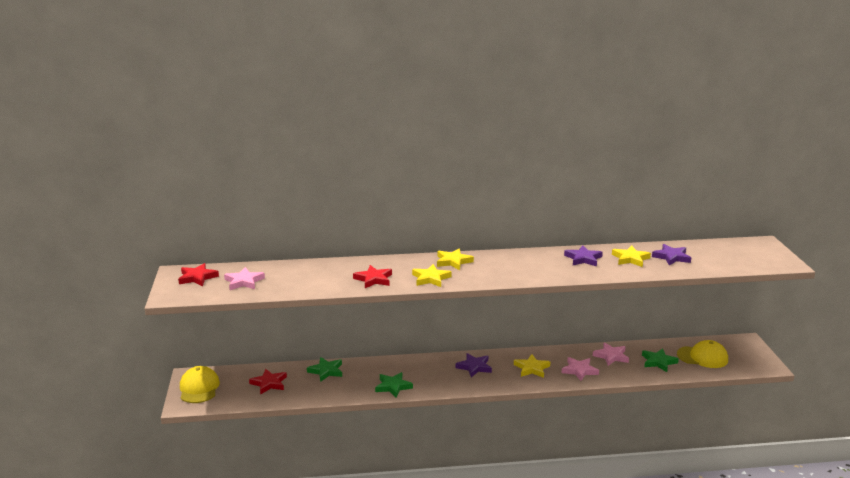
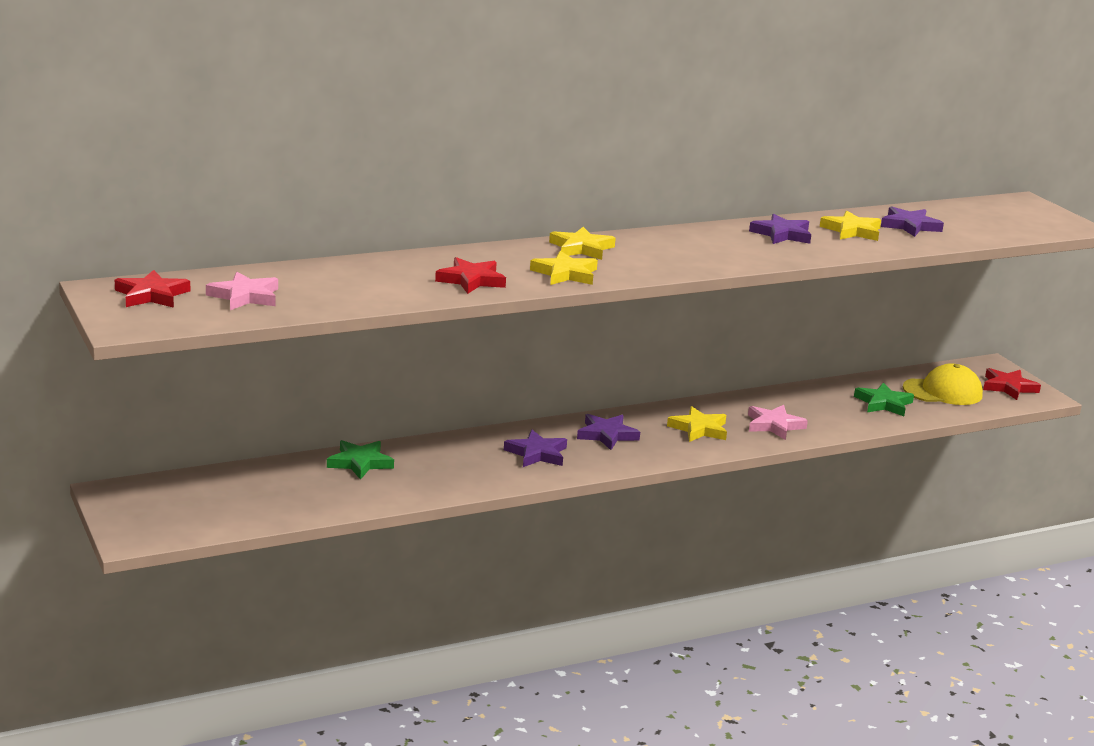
camera: 20 degrees left, 0 degrees up
(199, 388) = (144, 509): yellow cap -> none
(269, 383) = (270, 490): red star -> red star (1008, 387)
(393, 386) = (491, 475): green star -> none
(427, 375) = (537, 453): none -> purple star
(611, 356) = (809, 401): pink star -> none

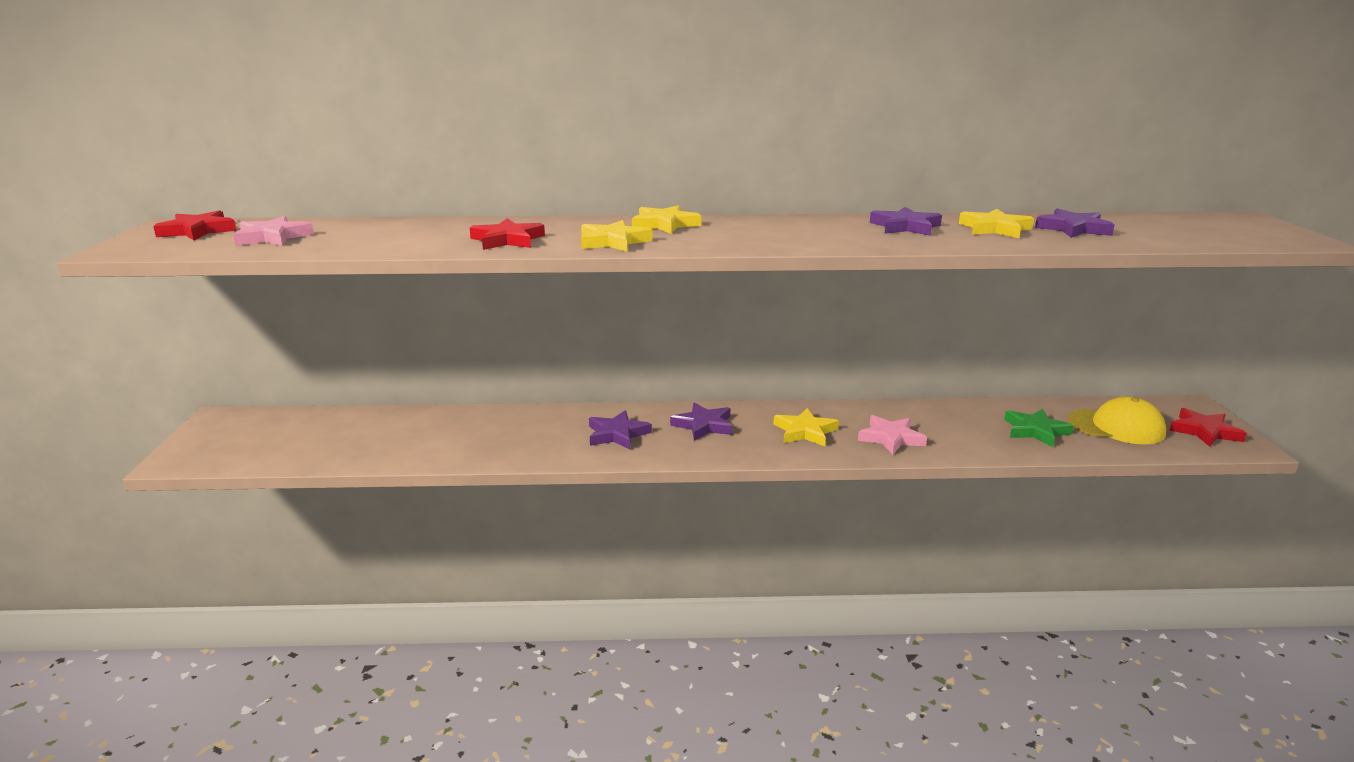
camera: 25 degrees right, 0 degrees up
(360, 463) = (447, 421): green star -> none

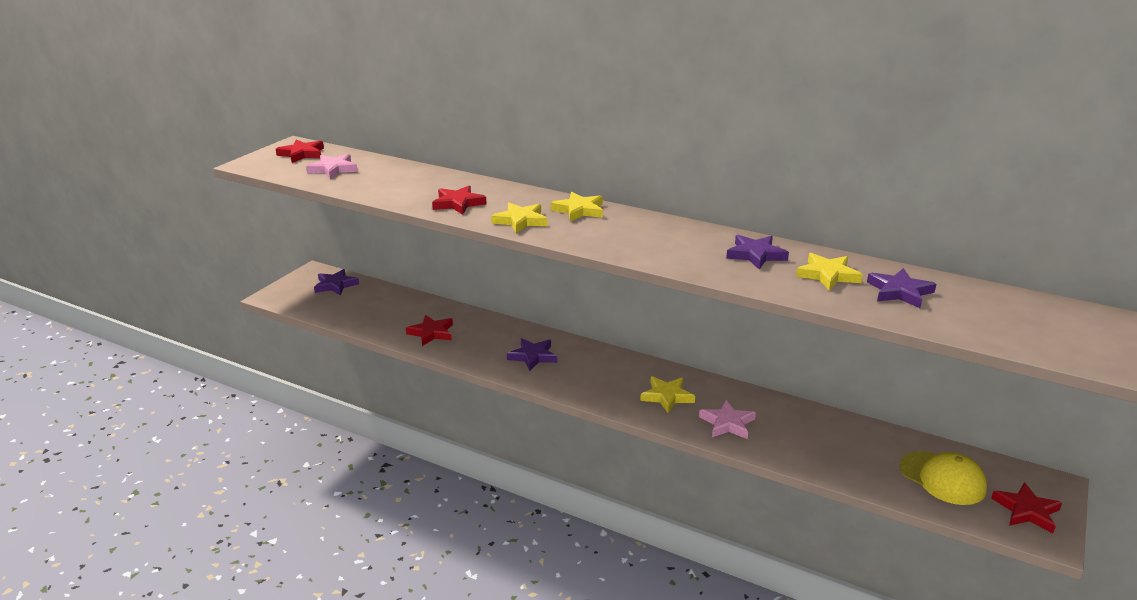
camera: 30 degrees right, 5 degrees up
(462, 443) = (431, 333): none -> red star
(703, 425) = (599, 368): purple star -> purple star (335, 285)
(1035, 431) = (860, 457): green star -> none

